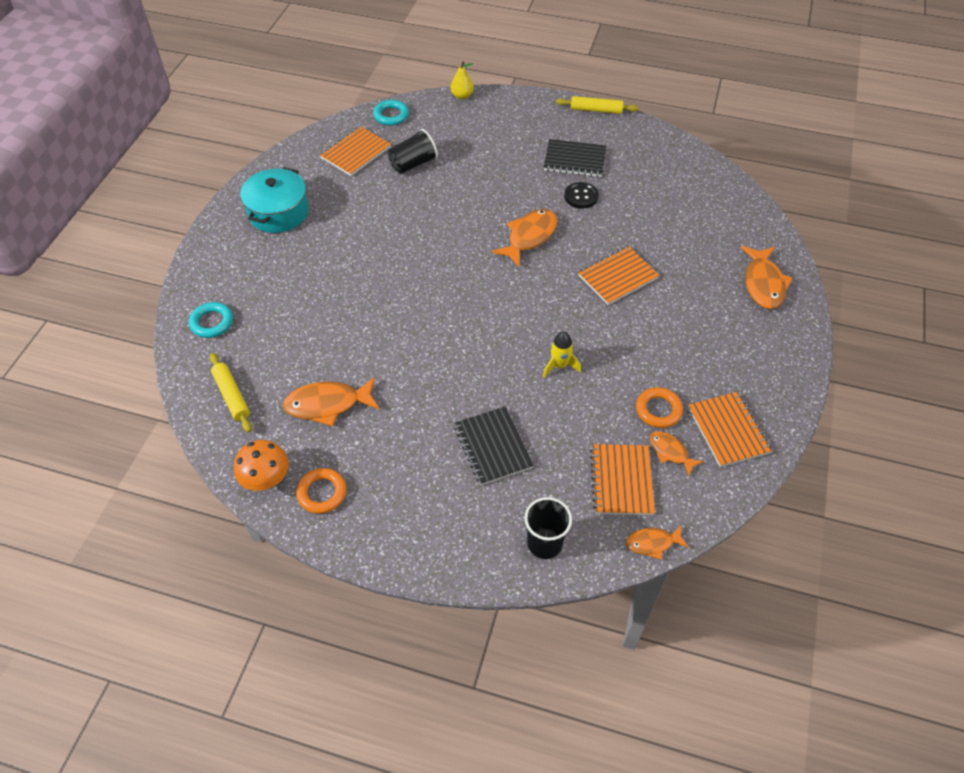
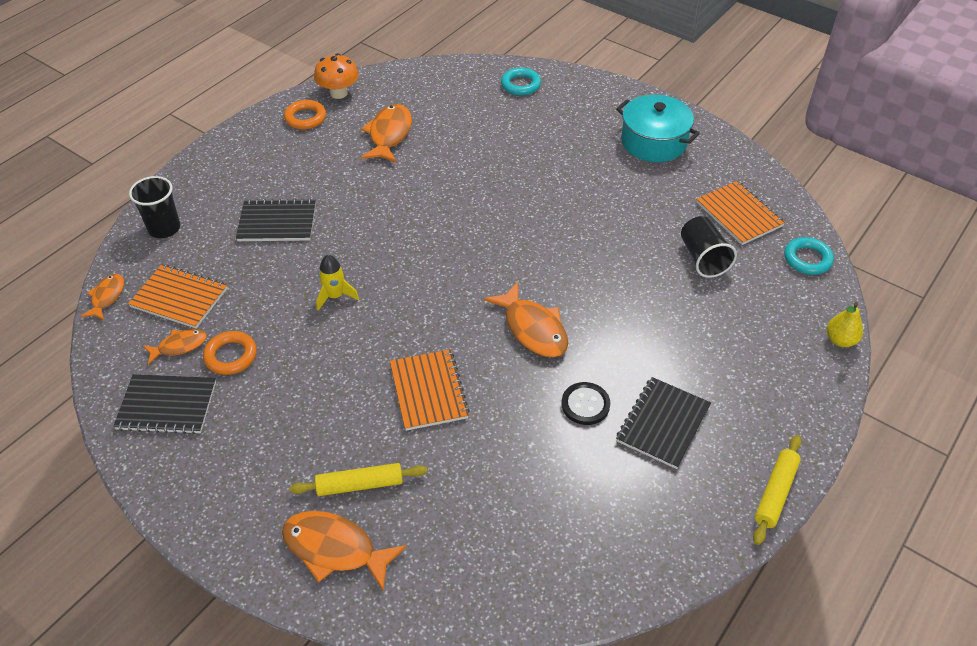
camera: 110 degrees right, 5 degrees down
(232, 396) = (432, 86): yellow rolling pin -> yellow rolling pin (360, 484)
(728, 430) = (167, 405): orange notebook -> black notebook

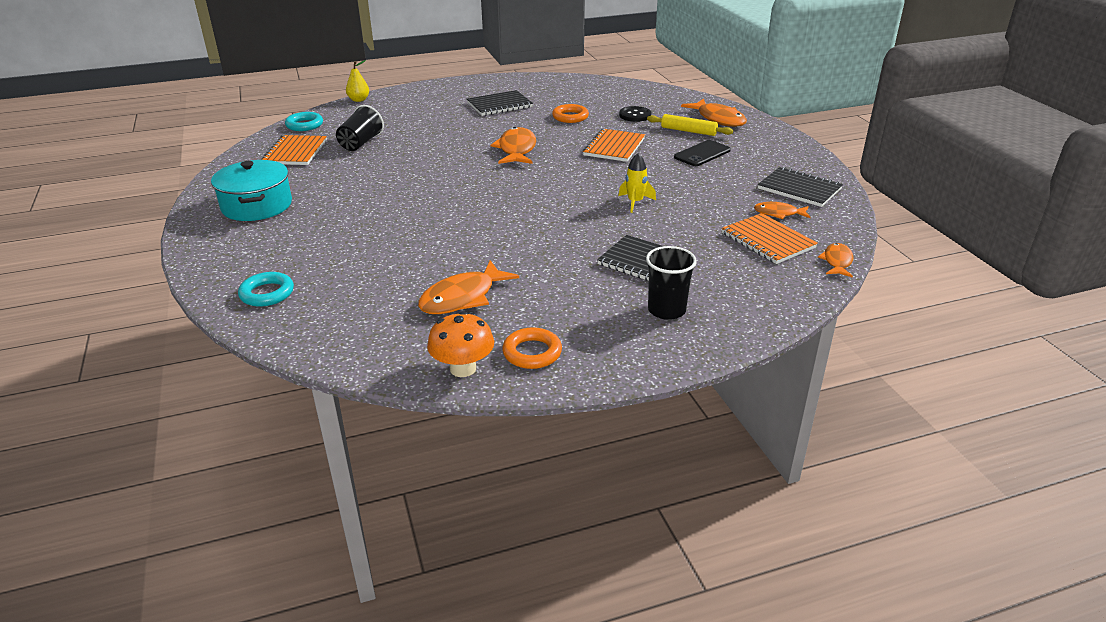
camera: 145 degrees left, 15 degrees down
(107, 297) = (837, 261): orange fish -> orange fish turned 150 degrees clockwise
(164, 228) = (763, 296): black cup -> black cup (666, 310)
(231, 356) = (739, 197): orange ring -> orange ring (570, 117)
(312, 430) = (702, 154): none -> black phone
(585, 404) = (530, 119): black button -> black button (635, 115)
(775, 493) = (483, 79): yellow rolling pin -> none

